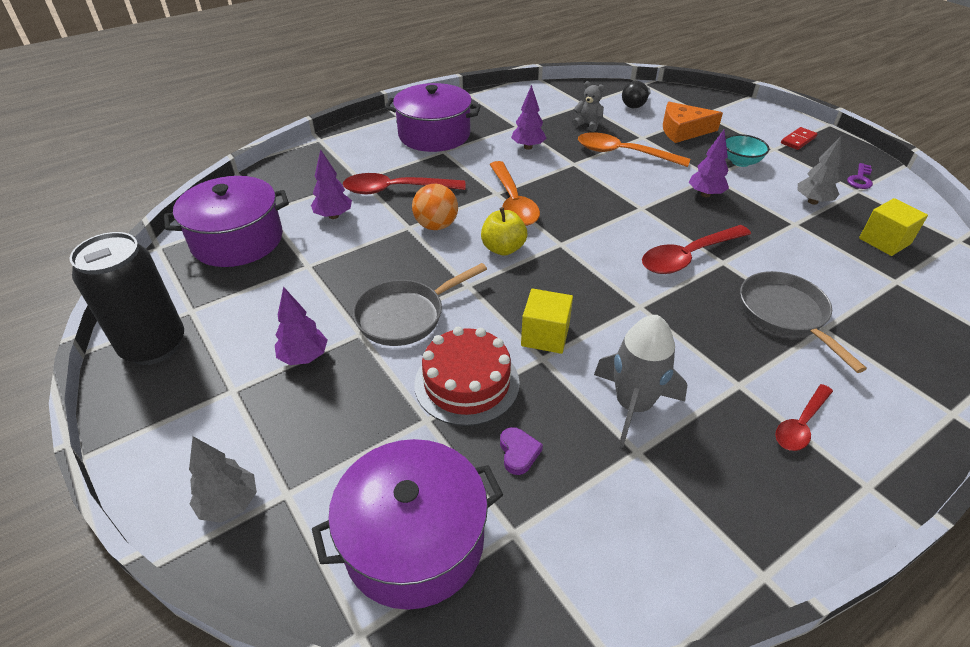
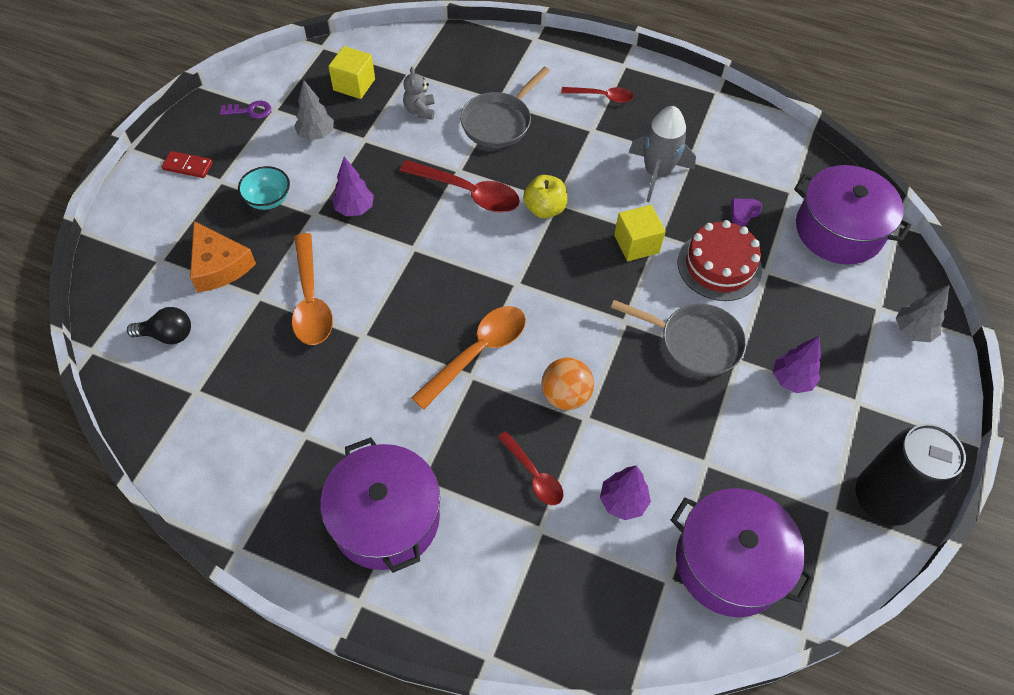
camera: 125 degrees left, 15 degrees up
(396, 190) = (533, 474): red spoon -> red spoon, size x0.60
(503, 248) = (557, 322): yellow apple -> yellow apple (544, 209)
(528, 147) = (352, 396): purple tree -> none
(588, 125) = (256, 361): grey teddy bear -> grey teddy bear (420, 111)

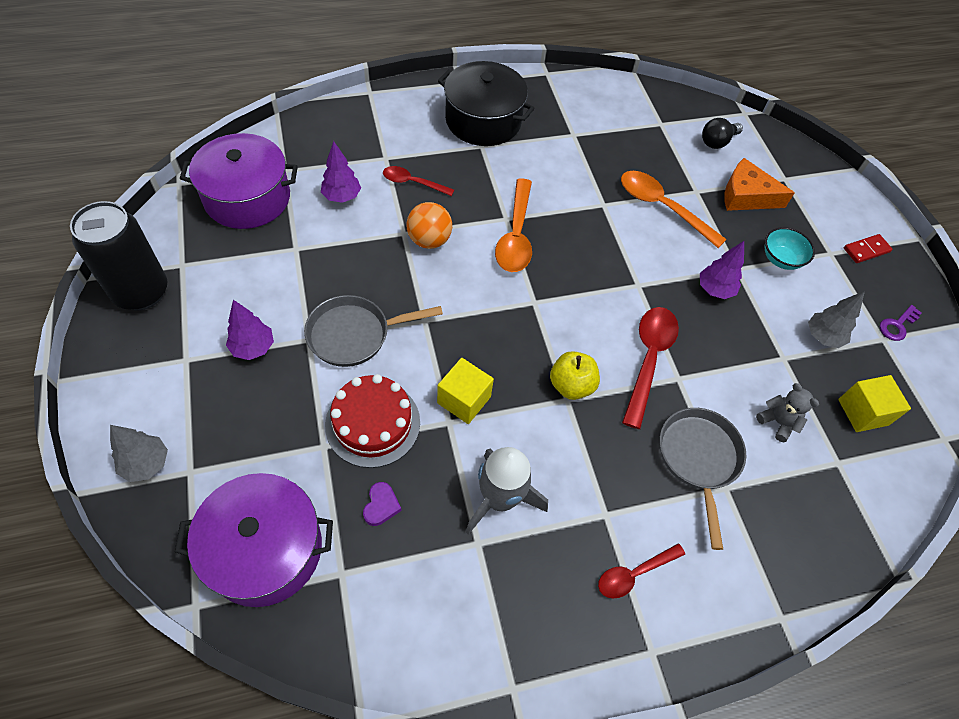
camera: 140 degrees right, 0 degrees up
(385, 518) = (483, 120): purple pot -> black pot
(467, 192) = (648, 360): red spoon -> red spoon turned 120 degrees clockwise

